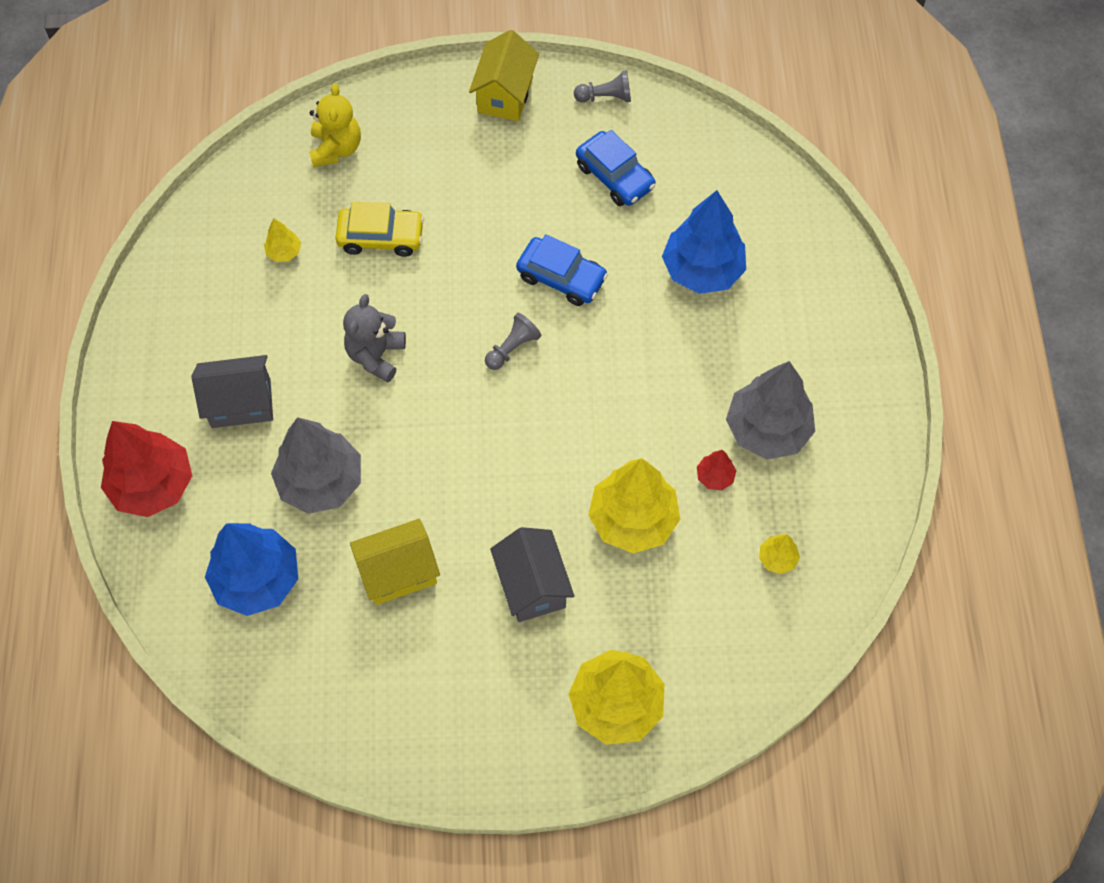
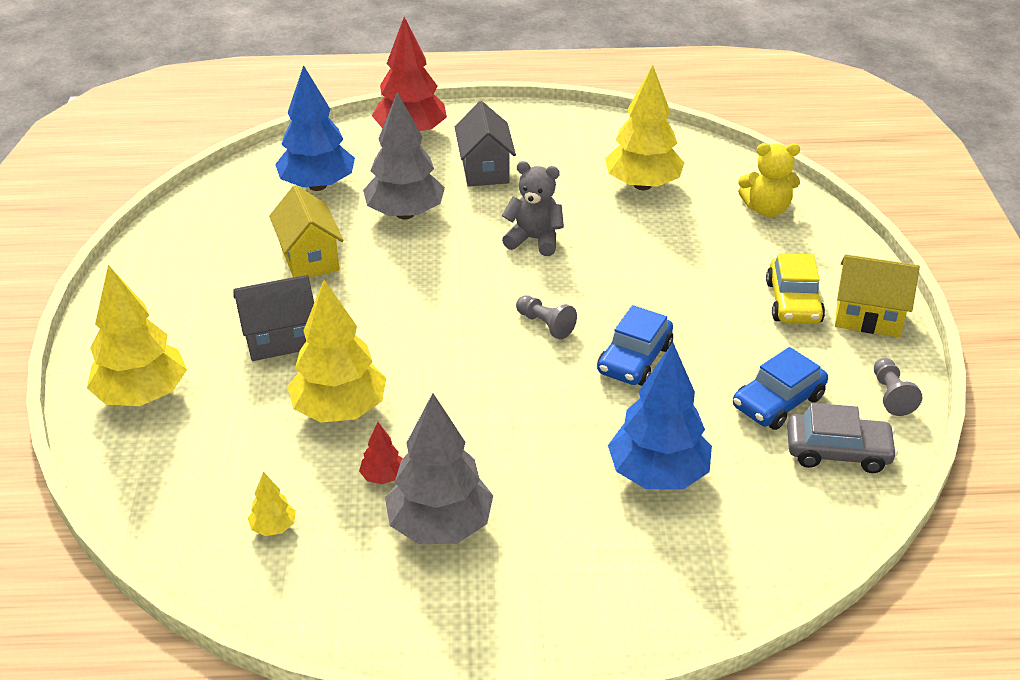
camera: 90 degrees right, 25 degrees down
(284, 252) = (642, 185): yellow tree -> yellow tree, size x2.25
(381, 237) = (668, 239): yellow car -> yellow car (793, 302)
(671, 144) = (837, 451): none -> grey car

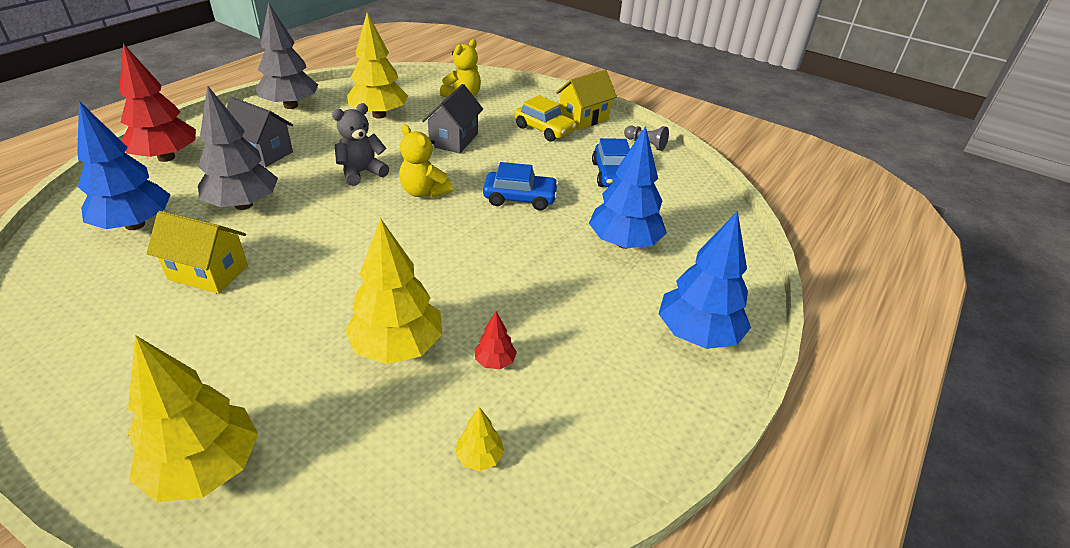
camera: 55 degrees left, 0 degrees up
(280, 339) = (272, 338): grey house -> grey house (454, 140)
(440, 525) = (574, 358): grey tree -> grey tree (290, 106)
(545, 325) = (444, 211): grey pawn -> none
(557, 294) = (424, 192): none -> yellow teddy bear
(572, 601) = (697, 334): none -> blue tree
(634, 359) = (520, 198): blue car -> blue car turned 60 degrees counterclockwise
(837, 451) = (668, 179): grey car -> none

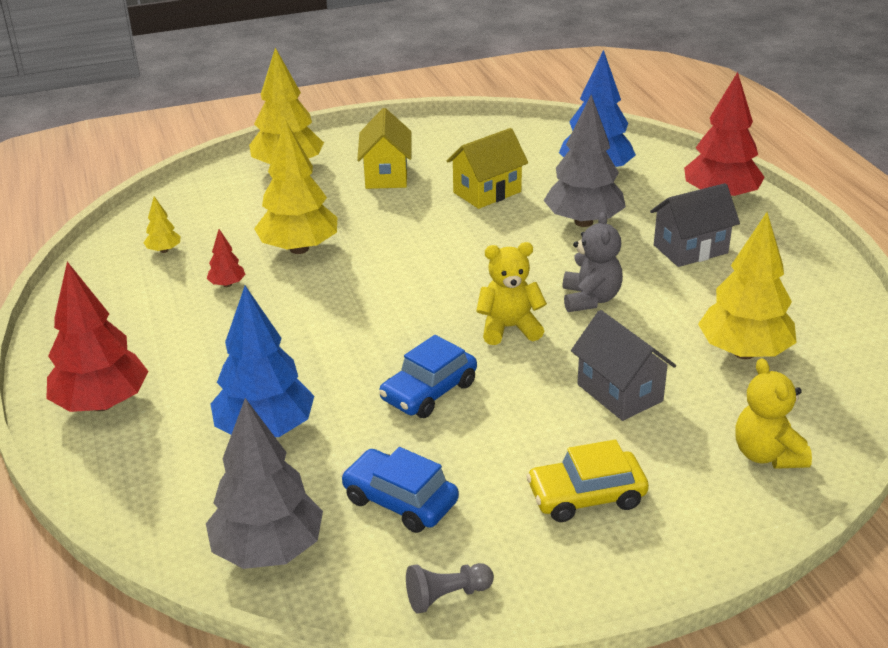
camera: 130 degrees right, 5 degrees down
(290, 106) = (818, 290): grey tree -> grey tree (268, 550)
(583, 118) = (591, 565): yellow house -> yellow house (386, 175)
(697, 334) = (102, 404): blue tree -> red tree

